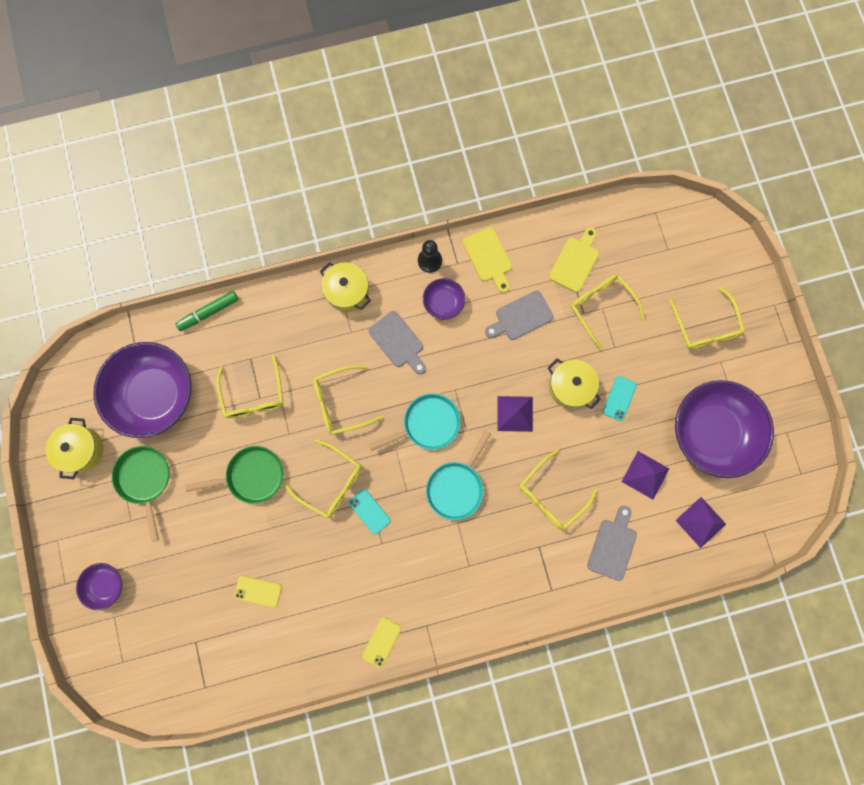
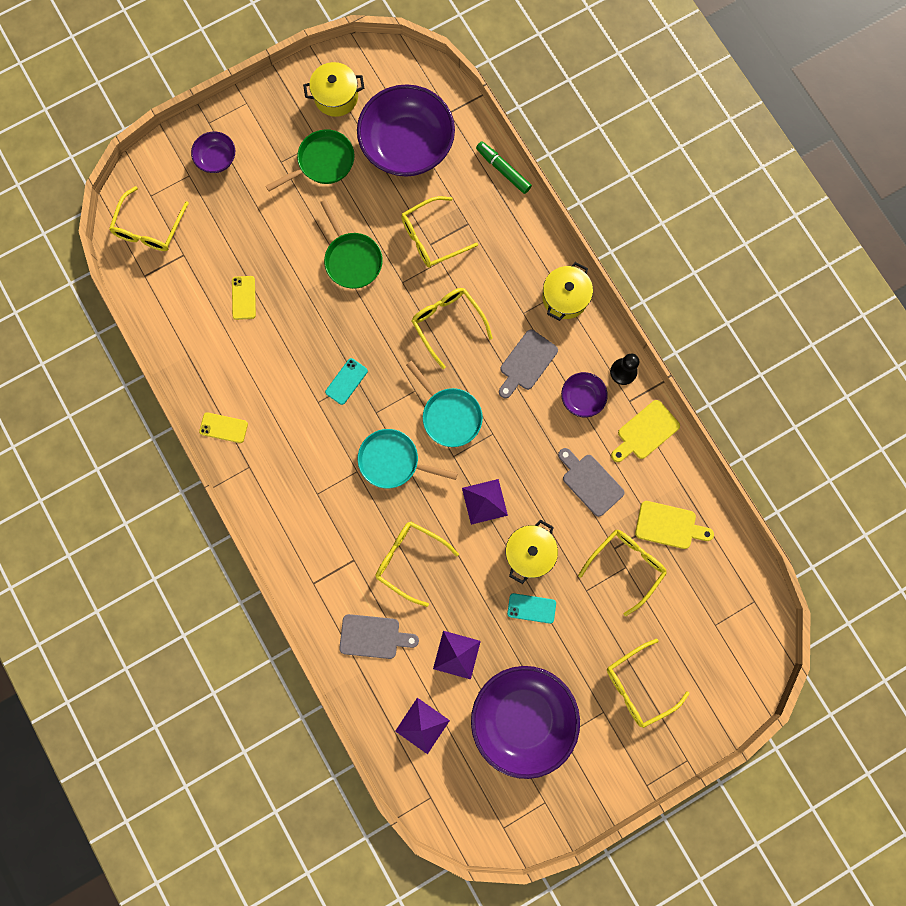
camera: 75 degrees right, 0 degrees up
(331, 482) = (365, 336): yellow glasses -> yellow glasses (149, 228)

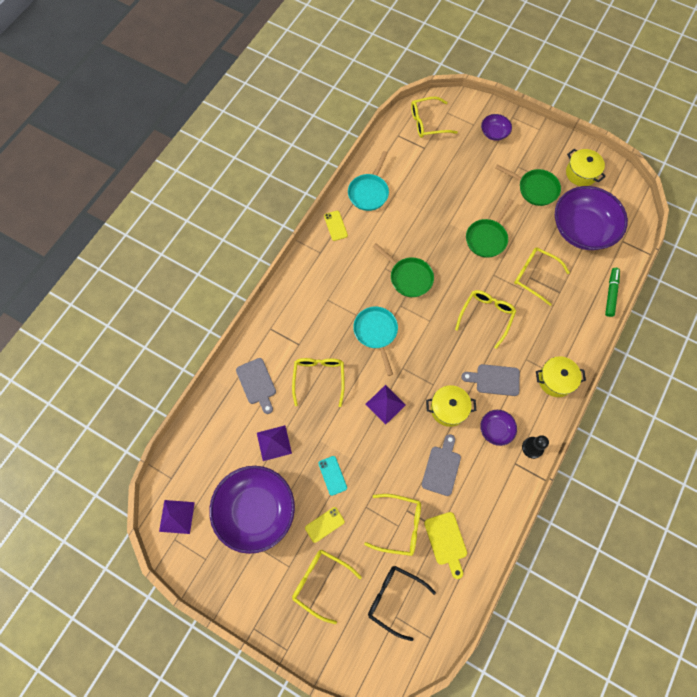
camera: 60 degrees right, 10 degrees down
(243, 298) = (421, 193): yellow phone -> yellow phone (324, 524)
(346, 381) = (408, 277): turquoise phone -> green pan
(422, 725) = (216, 446): purple pyramid -> purple pyramid (177, 516)
(449, 415) = (427, 350): turquoise pan -> turquoise pan (369, 192)
(529, 552) = (369, 453): yellow pot -> yellow pot (448, 409)
(645, 432) = (501, 487): yellow cutting board -> none
(697, 615) = (395, 599): none -> black glasses

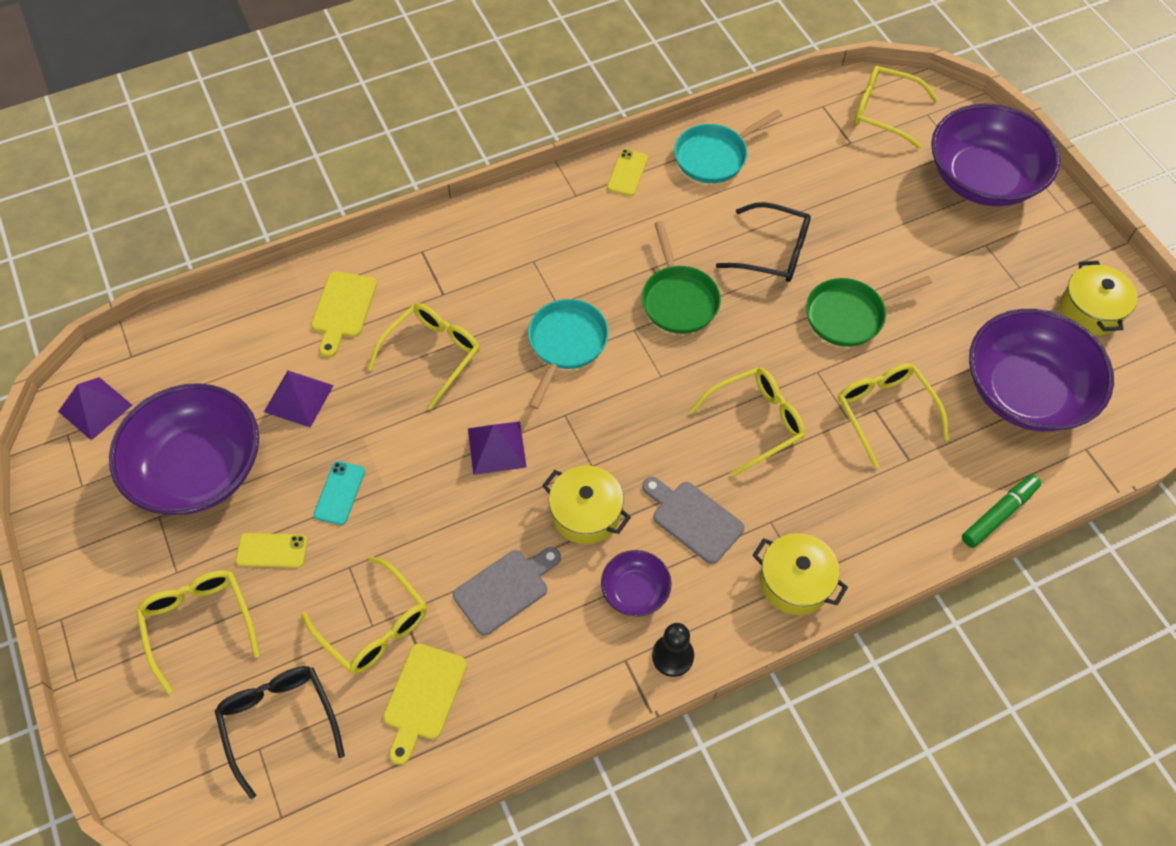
camera: 35 degrees right, 10 degrees down
(257, 383) = (343, 309): grey cutting board -> yellow cutting board
(431, 226) = (772, 252): none -> black glasses
(494, 133) = (983, 179): purple bowl -> purple bowl, size x2.18
(535, 189) = (989, 290): green pan -> none

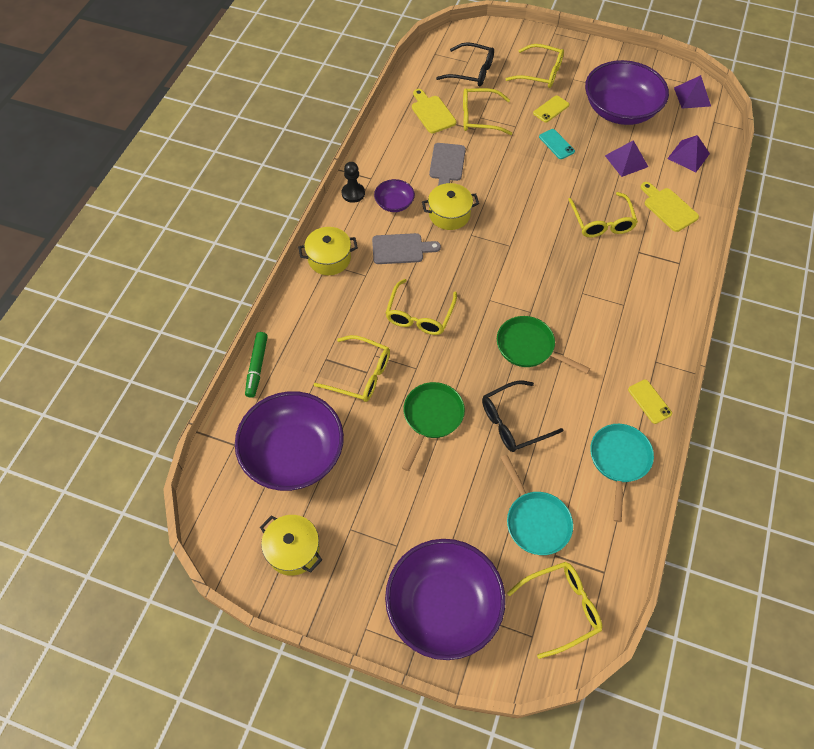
camera: 135 degrees right, 0 degrees up
(496, 447) = (520, 209): purple pyramid -> purple pyramid (688, 156)
(566, 344) = (551, 277): turquoise pan -> turquoise pan (535, 521)

